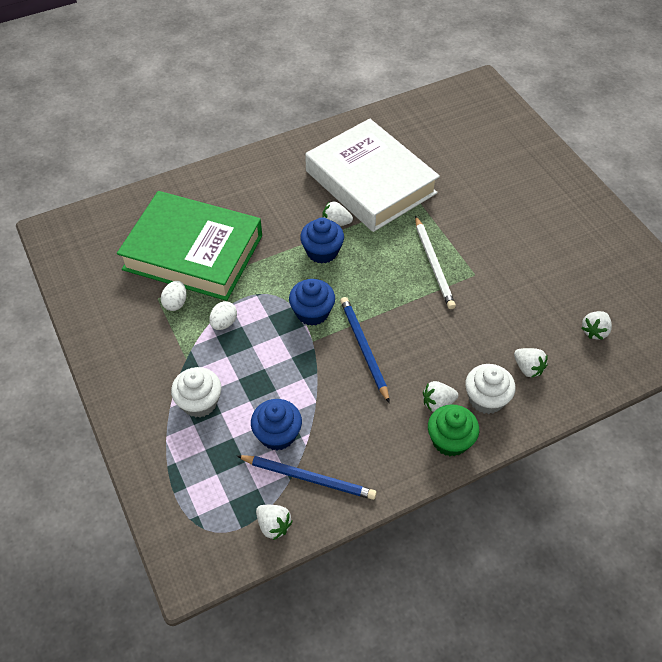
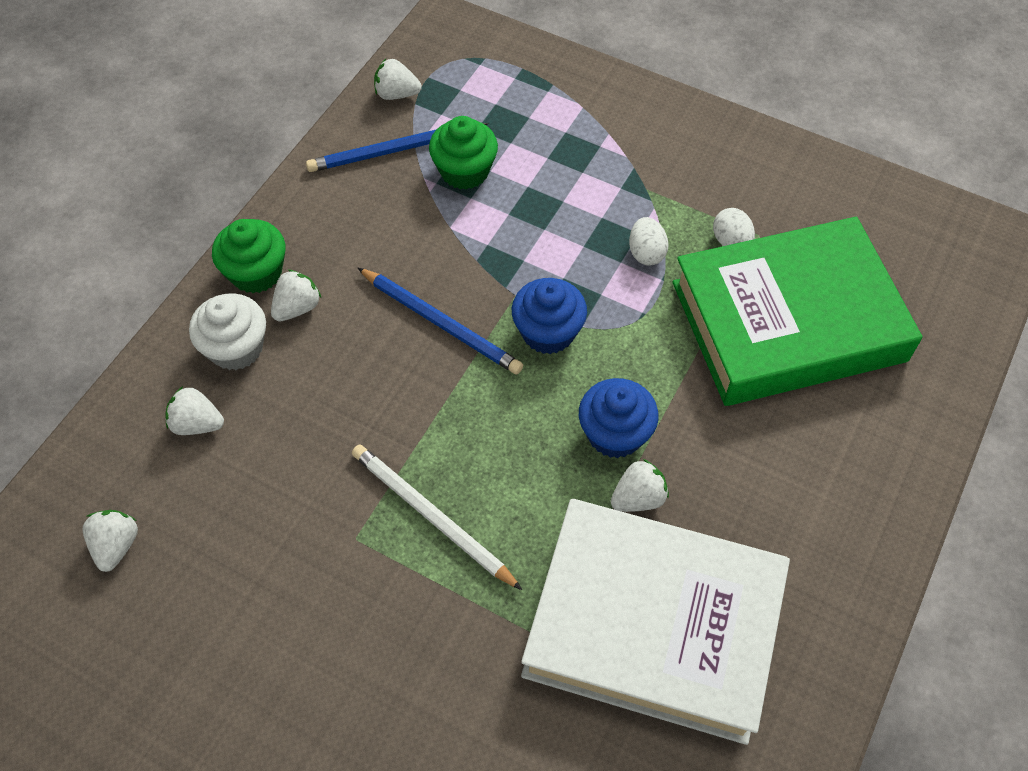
camera: 145 degrees right, 5 degrees up
(199, 402) = (581, 154): white cupcake -> none
(277, 434) = (464, 171): blue cupcake -> green cupcake

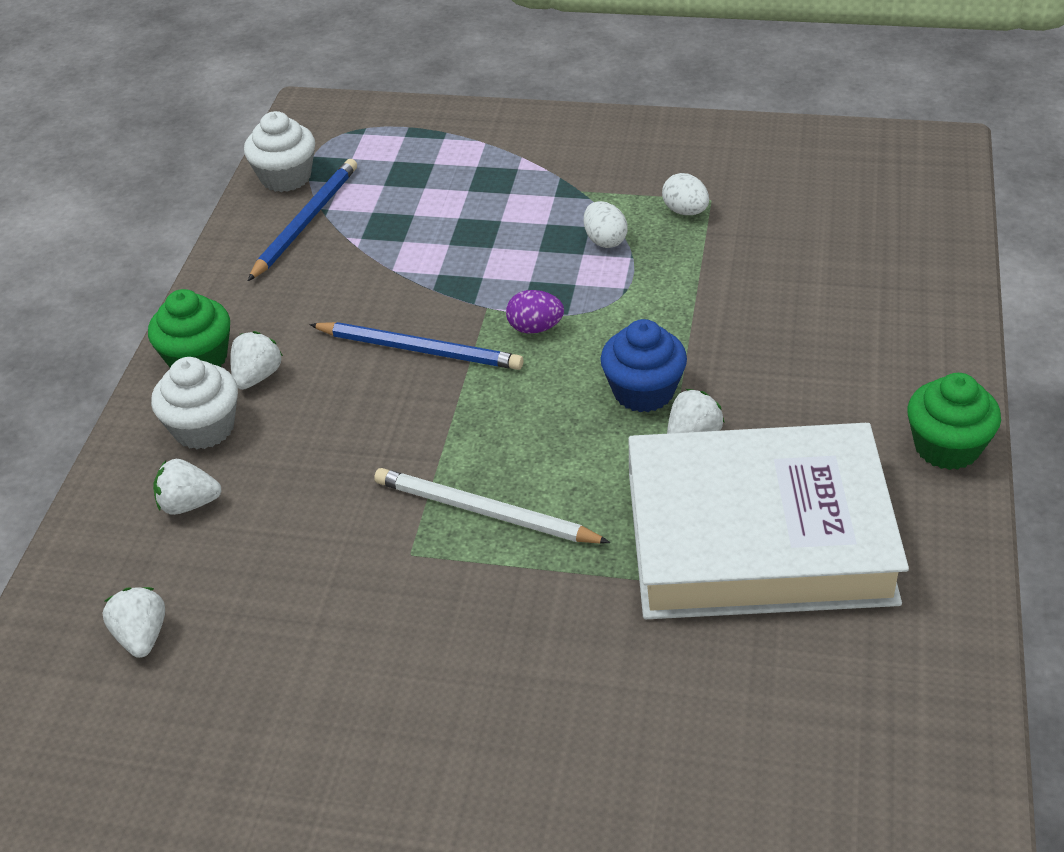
camera: 15 degrees left, 15 degrees down
(395, 150) = (305, 222): blue pencil -> blue pencil turned 150 degrees clockwise
(397, 94) = (286, 177): white strawberry -> white cupcake
(464, 171) = (386, 221): green cupcake -> green cupcake (947, 447)
(548, 332) = (535, 328): blue cupcake -> purple egg
(788, 321) = (771, 258): green book -> none

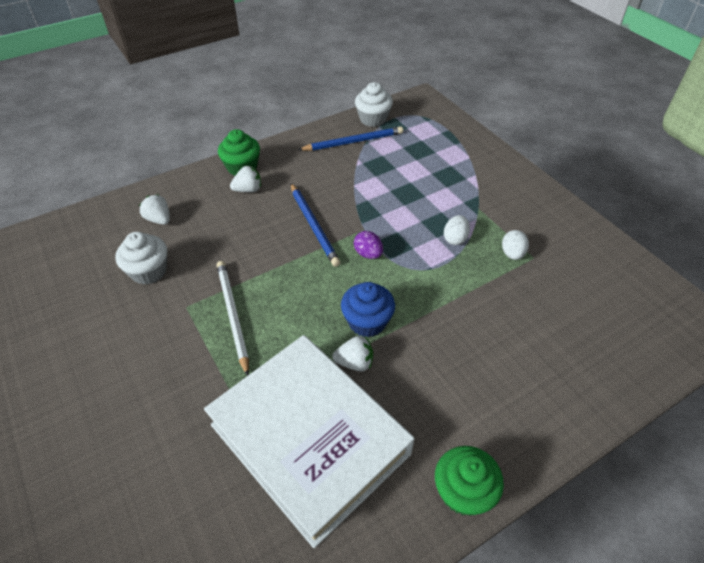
camera: 45 degrees right, 5 degrees up
(142, 636) = (77, 255): white strawberry -> none
(204, 428) = (205, 195): white cupcake -> white cupcake (149, 271)

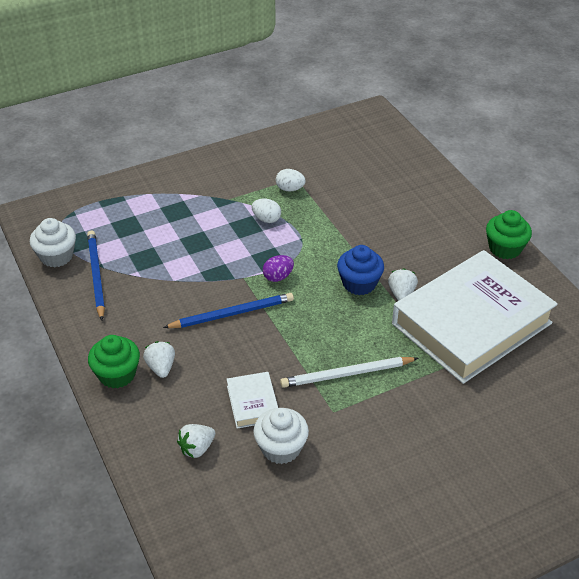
camera: 85 degrees left, 5 degrees down
(203, 249) = (253, 403): none -> white book

